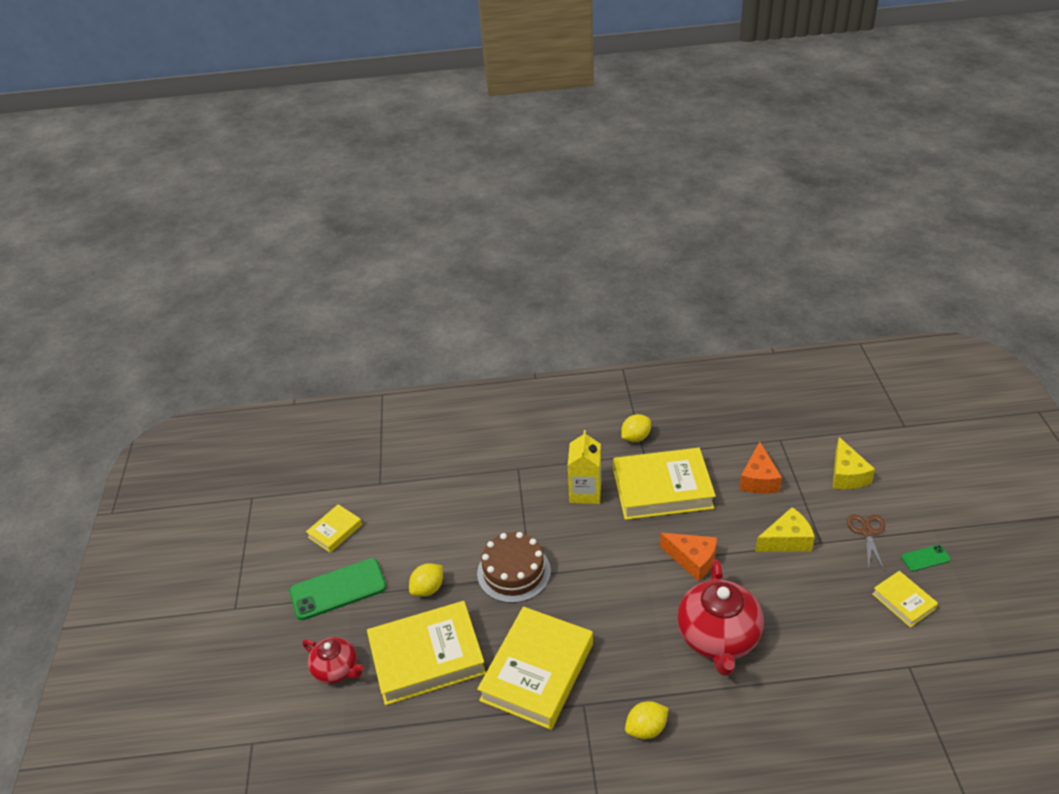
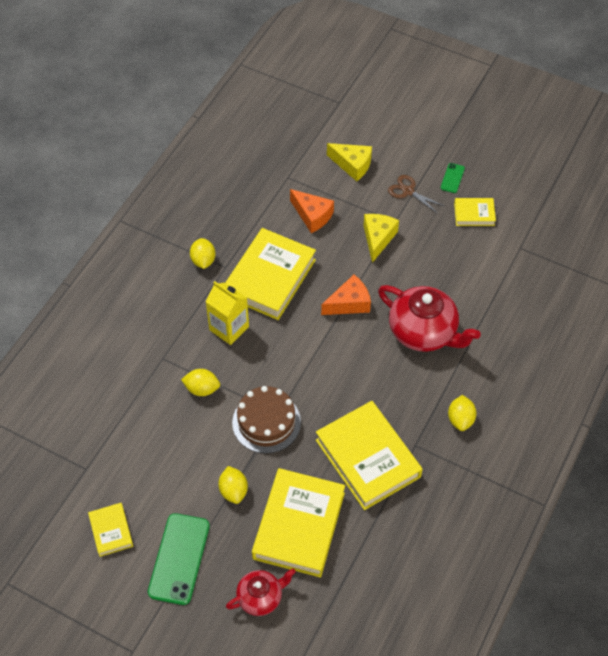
camera: 60 degrees left, 15 degrees up
(510, 510) = (202, 389): none -> yellow lemon

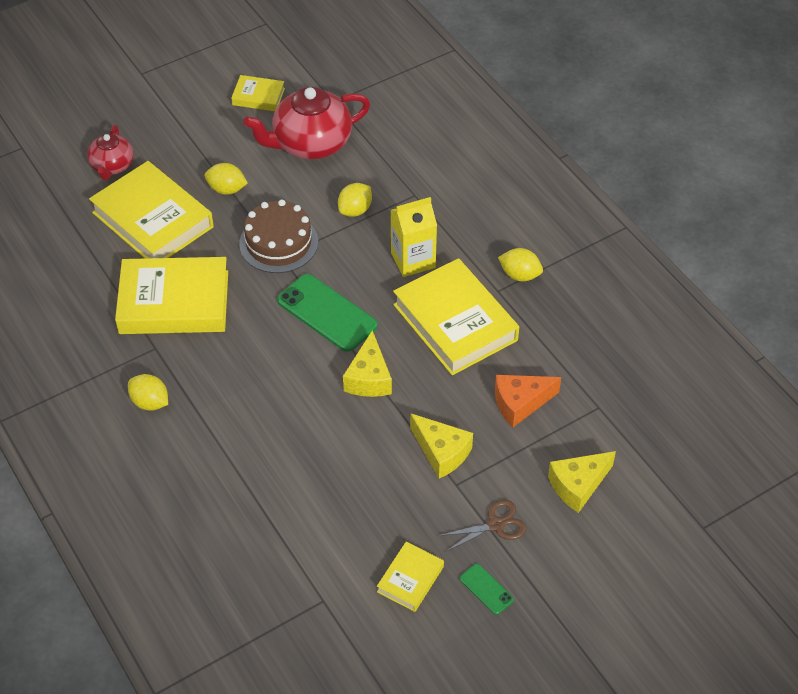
camera: 120 degrees right, 5 degrees down
(179, 558) = (194, 129): green phone -> green phone (327, 313)
(349, 303) = (369, 378): orange cheese -> yellow cheese
(423, 332) = (279, 427): red teapot -> red teapot (310, 144)

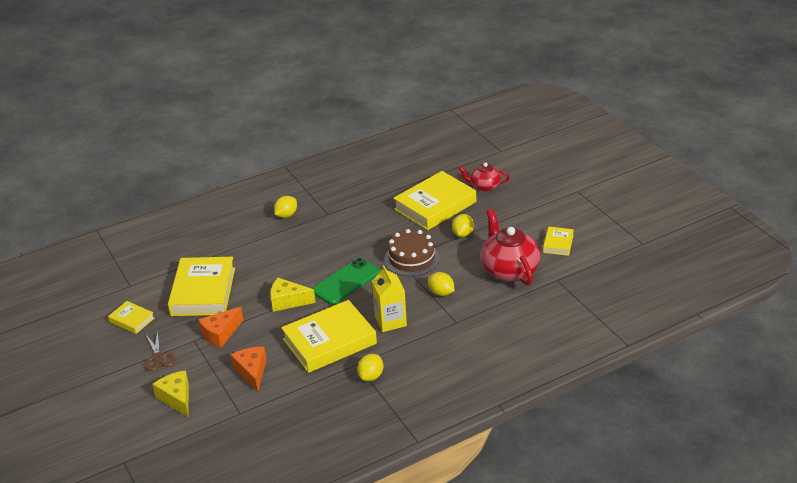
camera: 95 degrees right, 15 degrees down
(174, 302) = (363, 218): yellow book -> yellow book (203, 291)
(441, 452) = (220, 334): yellow cheese -> orange cheese
(486, 589) = (114, 352): green phone -> none

